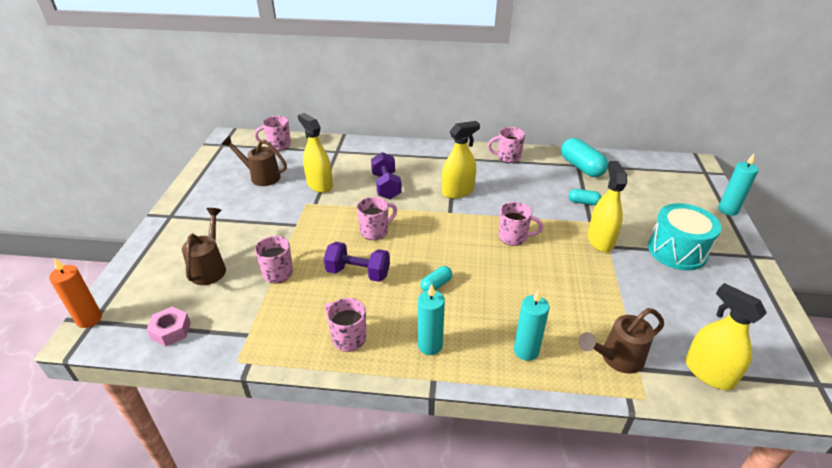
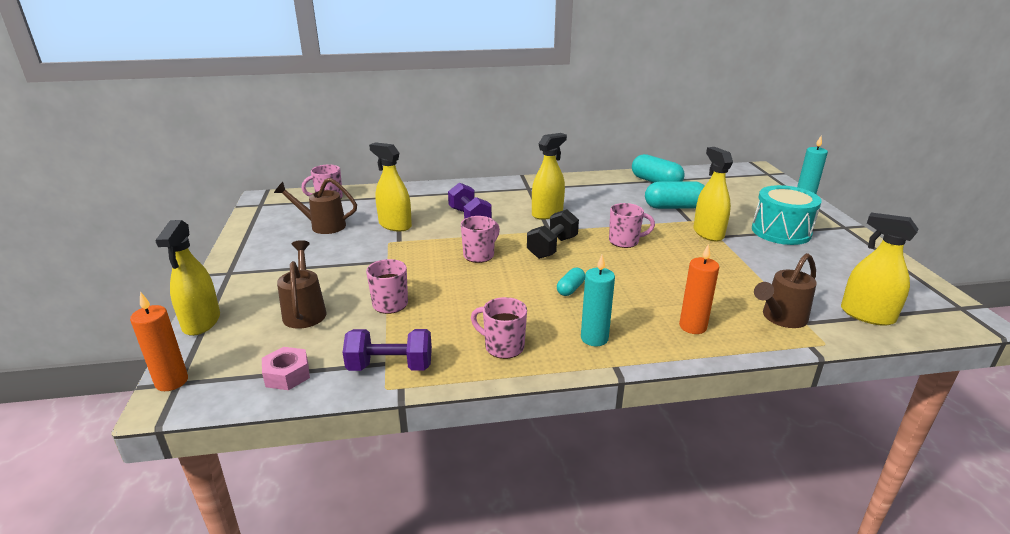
camera: 15 degrees left, 10 degrees down
(131, 264) = (201, 322): none -> yellow spray bottle
(358, 273) = (481, 291): purple dumbbell -> purple dumbbell (390, 367)
(443, 233) = (552, 247): none -> black dumbbell
(508, 157) = (580, 182): pink mug -> none
(526, 351) = (692, 327): turquoise candle -> orange candle
(583, 202) = (674, 207): turquoise capsule -> turquoise capsule, size x1.90

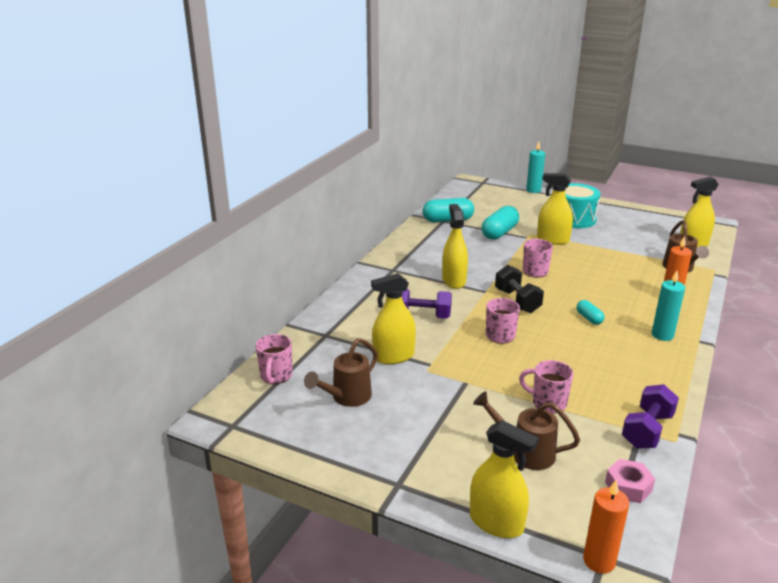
camera: 55 degrees left, 0 degrees up
(503, 347) = (650, 373): pink mug -> none

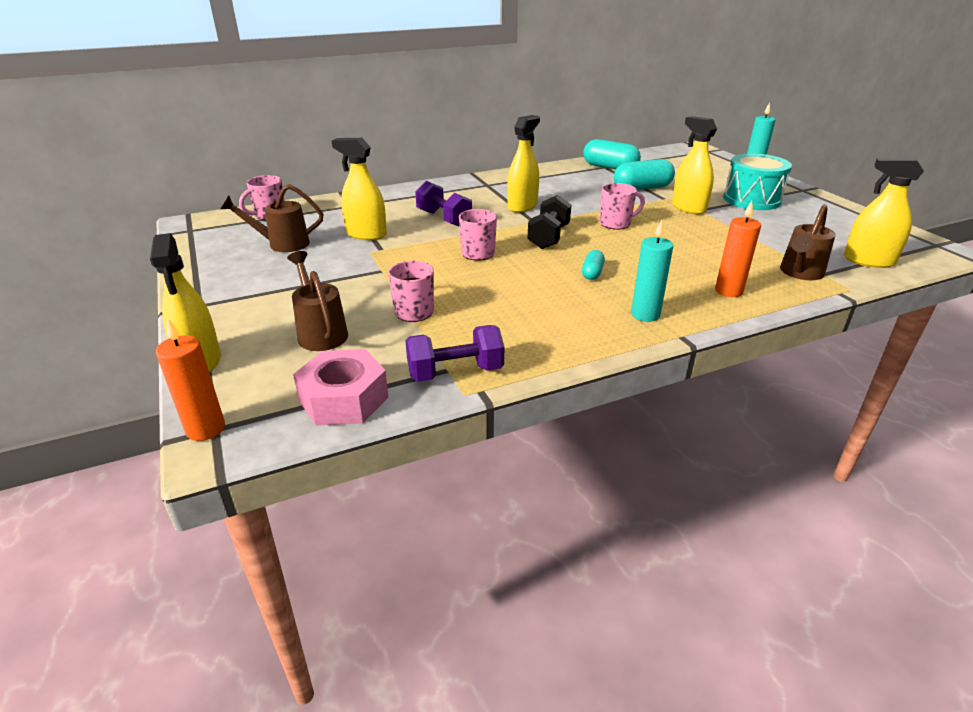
camera: 40 degrees right, 5 degrees up
(628, 486) = (343, 399): pink nut -> pink nut, size x1.58

